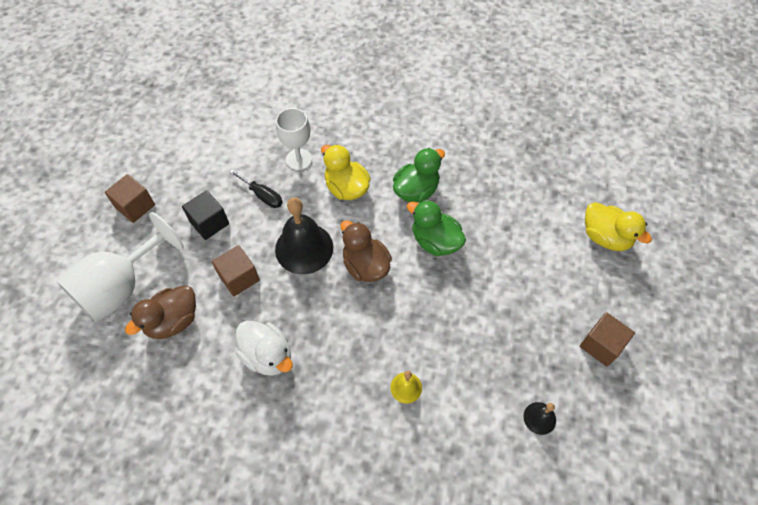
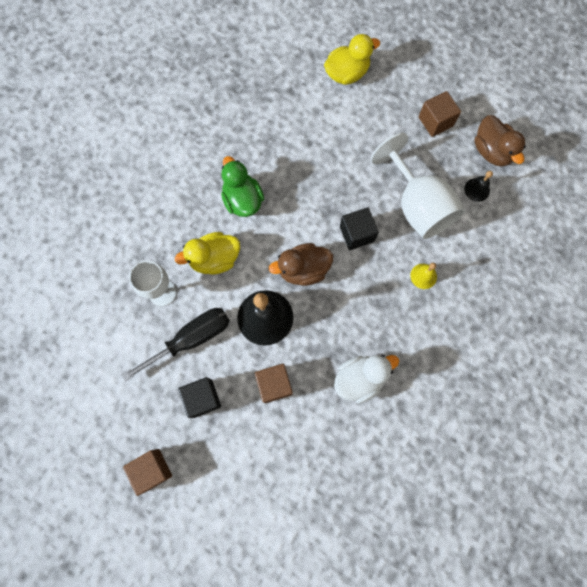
camera: 70 degrees left, 15 degrees up
(122, 287) = (243, 499): white goblet -> white goblet (417, 205)
(173, 321) = (297, 456): brown duck -> brown duck (491, 151)
(262, 195) = (191, 339): black screwdriver -> black screwdriver, size x1.71
(426, 303) = (357, 234): none -> black cube
(435, 241) = (301, 204): green duck -> none

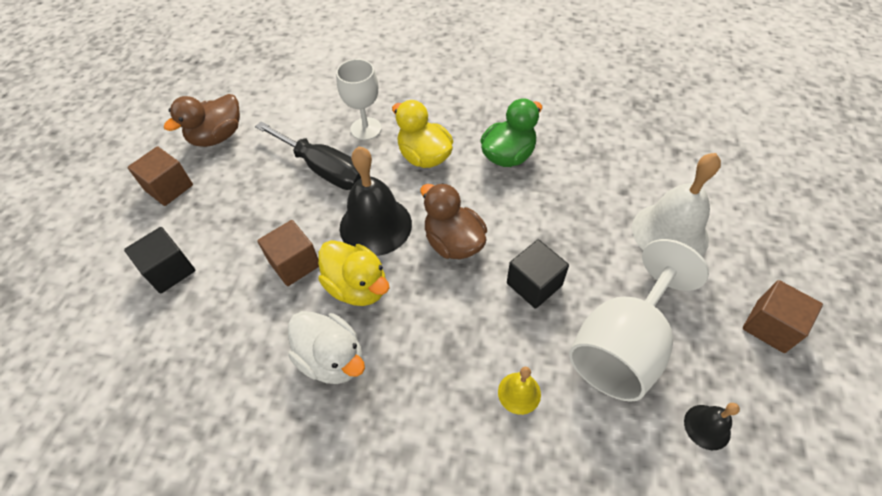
camera: 70 degrees right, 20 degrees down
(202, 398) = (258, 202): black cube -> black cube (169, 270)
(347, 74) = (747, 196): yellow duck -> yellow duck (357, 287)
(354, 135) = (670, 233): none -> white bell
(491, 151) = (789, 429): brown duck -> brown duck (217, 137)

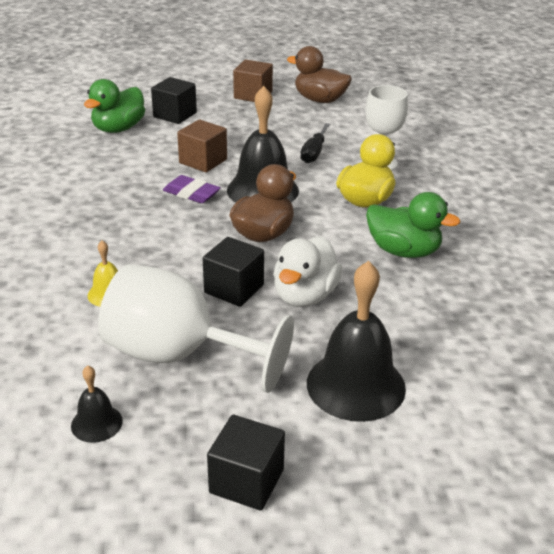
camera: 70 degrees right, 20 degrees down
(169, 336) = (118, 129): none -> green duck
(323, 169) = (314, 153): black screwdriver -> black screwdriver, size x0.59
(332, 359) = (118, 196): white duck -> white duck (305, 296)
(357, 287) = (191, 194): yellow duck -> purple eraser
(670, 233) = (356, 385): white bell -> black bell
(770, 326) = (246, 481): brown cube -> black cube

